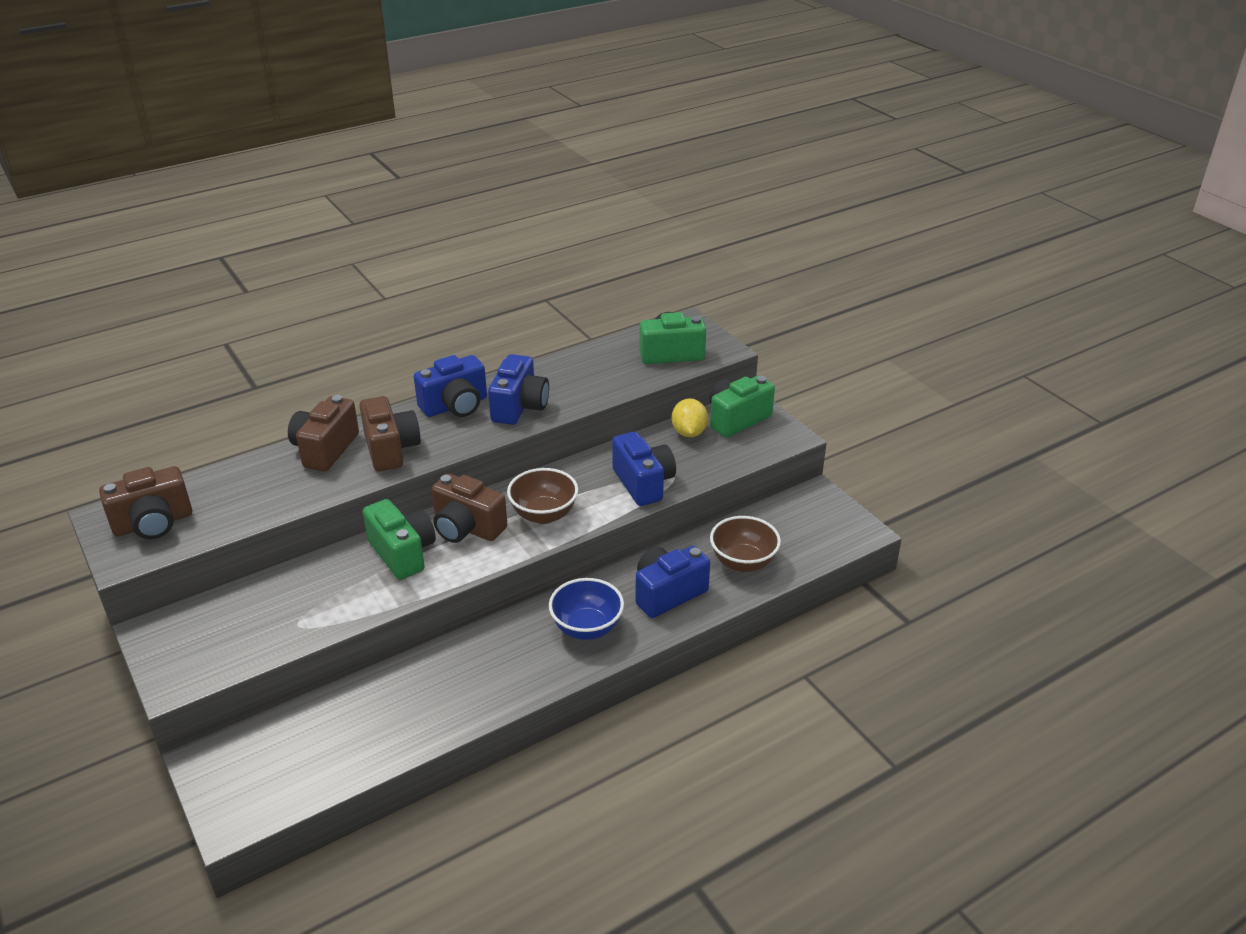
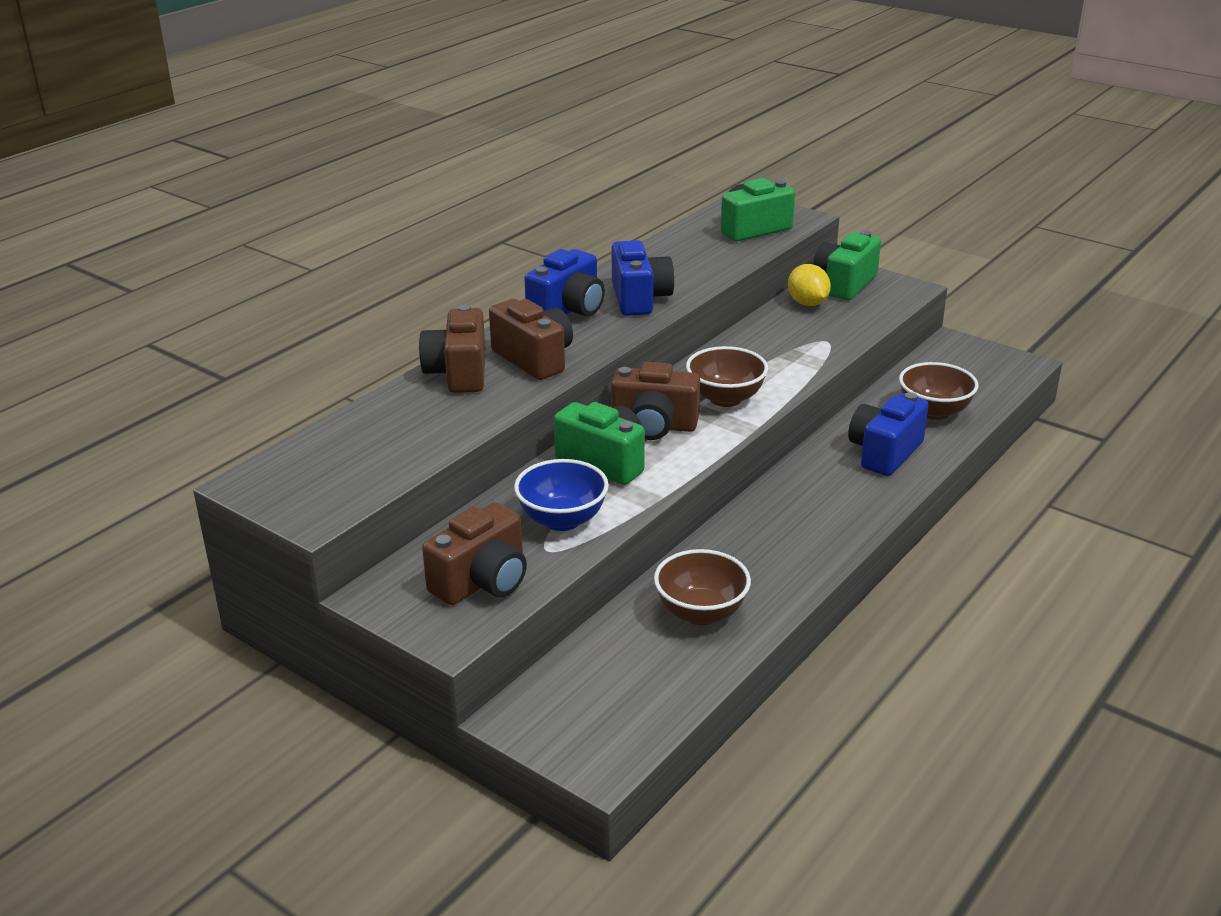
camera: 20 degrees left, 5 degrees down
(153, 523) = (318, 477): brown camera -> brown camera (482, 581)
(404, 707) = (701, 613): none -> brown bowl
(587, 628) = (830, 499): blue bowl -> blue bowl (562, 520)
(643, 483) = (802, 353): blue camera -> none

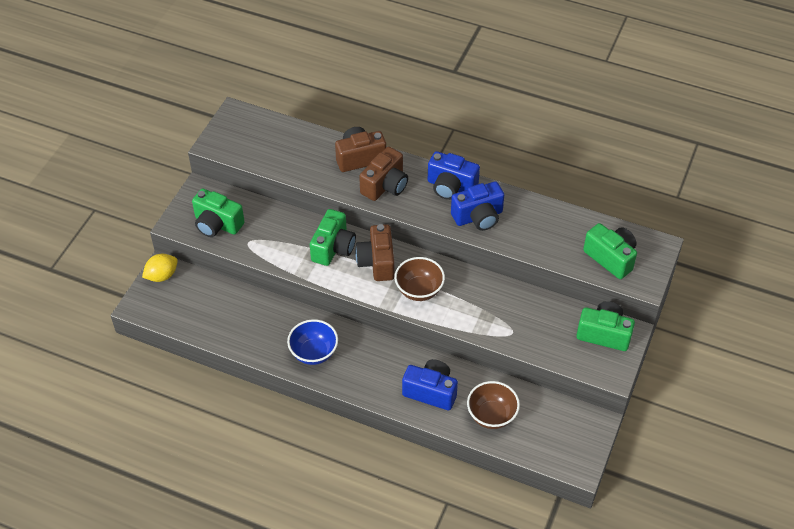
camera: 75 degrees right, 20 degrees up
(482, 581) = (217, 224): brown camera -> green camera
(562, 520) = (274, 242): blue bowl -> blue bowl (314, 353)
(701, 613) = (251, 324): brown bowl -> none
(807, 303) = (564, 316): yellow lemon -> yellow lemon (162, 276)

